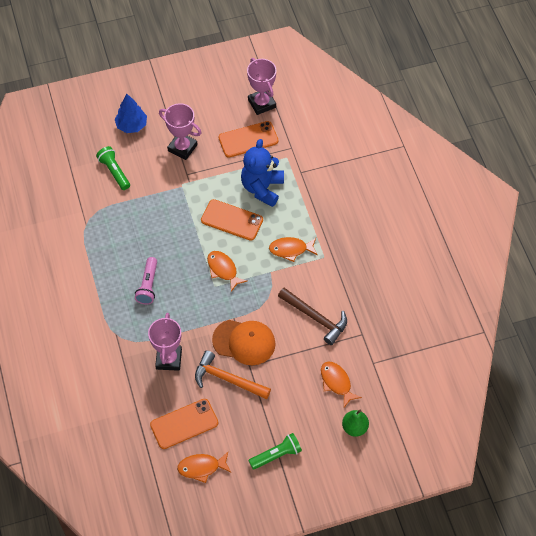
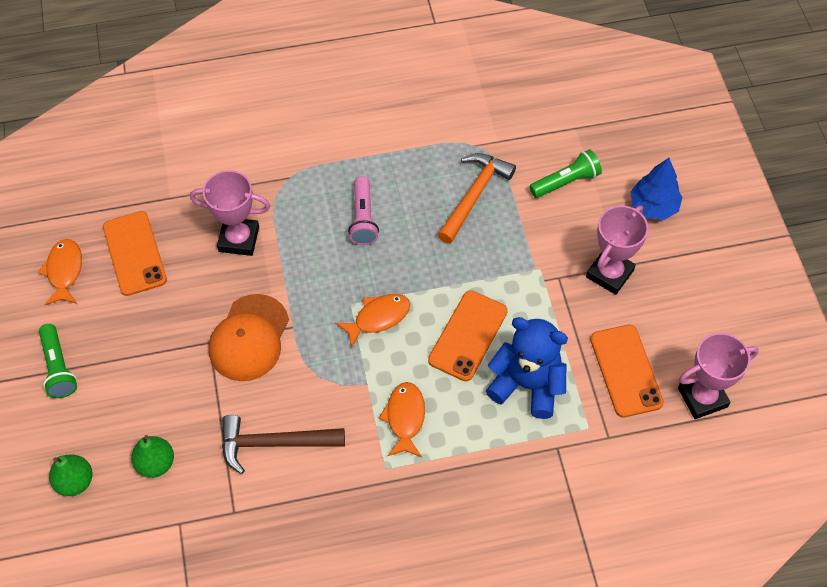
camera: 95 degrees right, 0 degrees up
(148, 285) = (363, 218): pink flashlight -> pink flashlight turned 105 degrees counterclockwise
(227, 379) = (192, 312): orange hammer -> orange hammer (474, 195)
(315, 318) = (274, 443): brown hammer -> brown hammer turned 45 degrees clockwise
(336, 382) = (156, 463): orange fish -> green pear

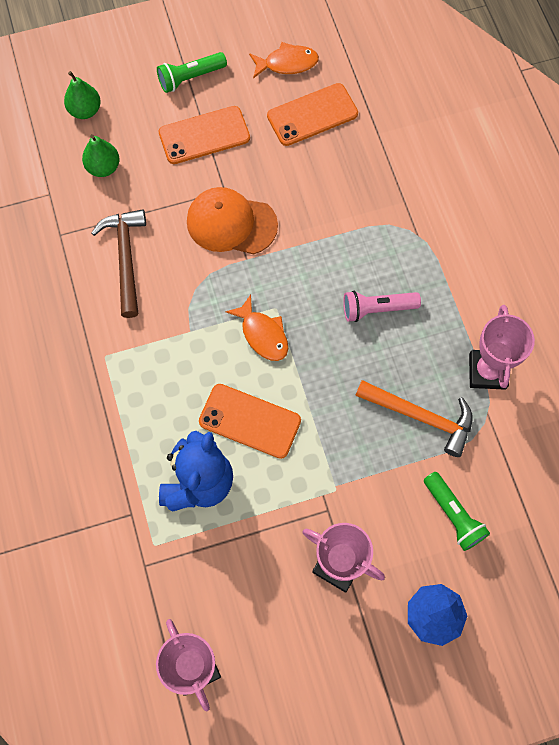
camera: 85 degrees right, 10 degrees up
(239, 239) = (338, 199): pink trophy -> pink trophy (487, 371)
(405, 418) = (156, 368): orange fish -> none
(625, 371) = (221, 584): orange phone -> orange phone (204, 135)

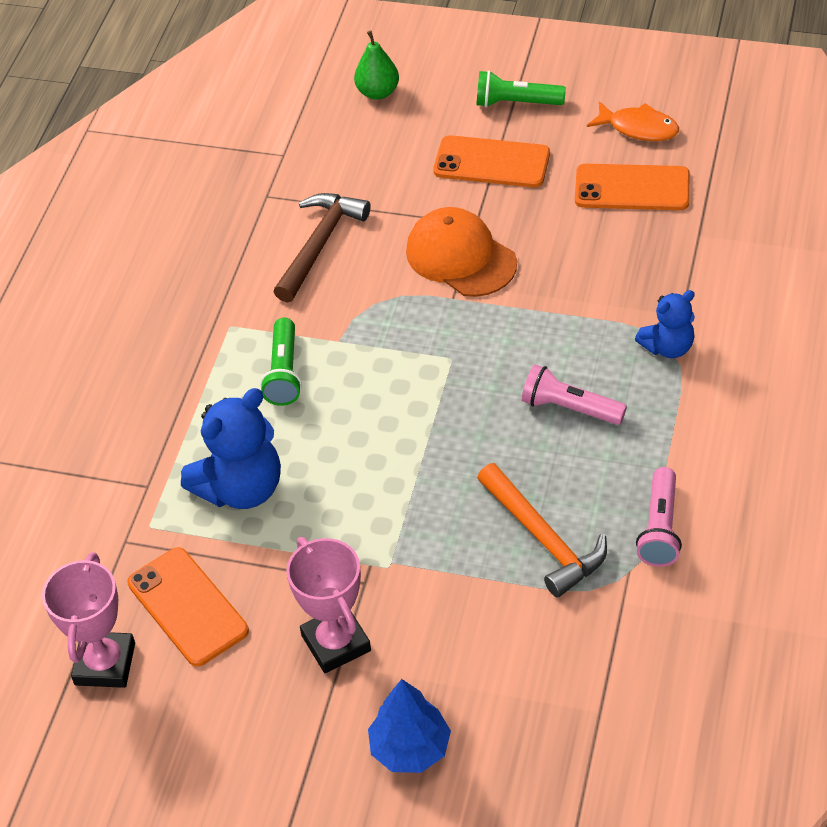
camera: 35 degrees right, 20 degrees down
(103, 167) = (358, 151): green pear -> none
(250, 421) = (341, 455): orange phone -> orange phone (188, 607)
(262, 334) = (417, 377): orange fish -> none
(411, 231) = (668, 347): none -> blue teddy bear
(453, 515) = (509, 656): green flashlight -> green flashlight (284, 372)
(487, 371) = (660, 528): pink trophy -> pink flashlight

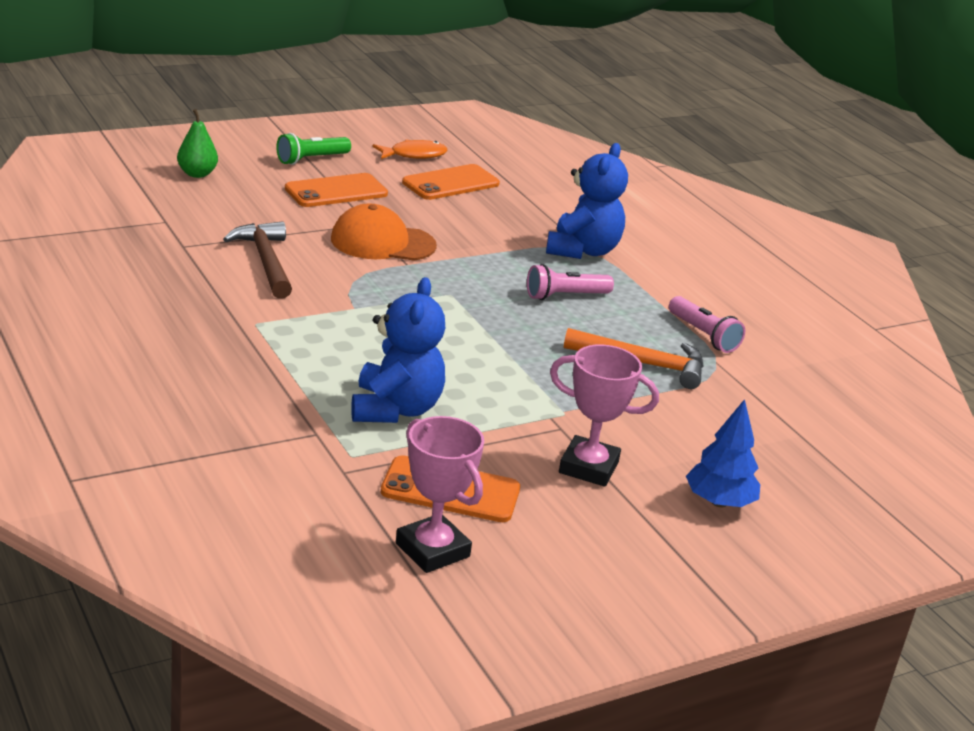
camera: 50 degrees left, 20 degrees down
(284, 372) = (337, 336): green flashlight -> none
(668, 347) = (582, 250): blue teddy bear -> blue teddy bear, size x1.68

